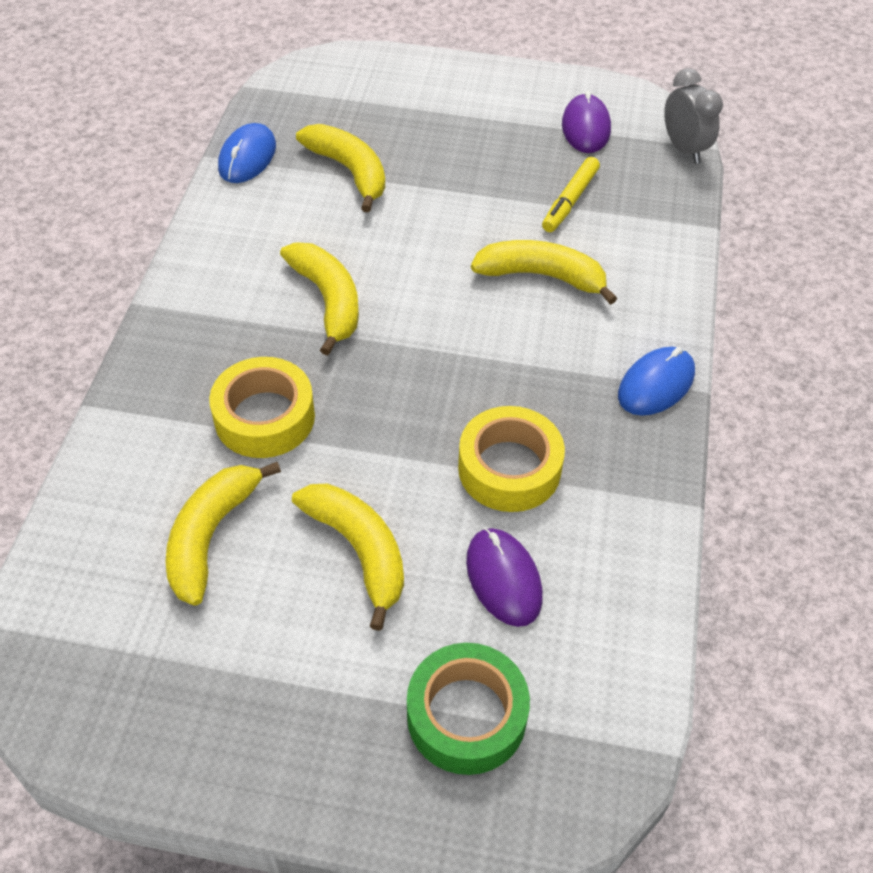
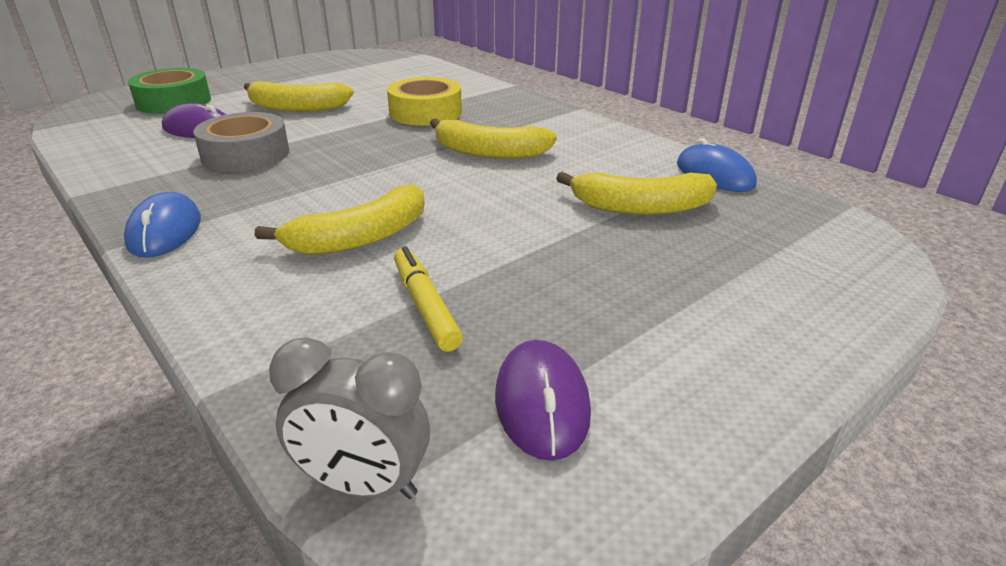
camera: 130 degrees right, 20 degrees down
(211, 536) = (377, 87): yellow banana -> none
(509, 468) = (245, 154): yellow tape -> grey tape
(586, 127) = (542, 403): purple mouse -> purple mouse turned 45 degrees clockwise

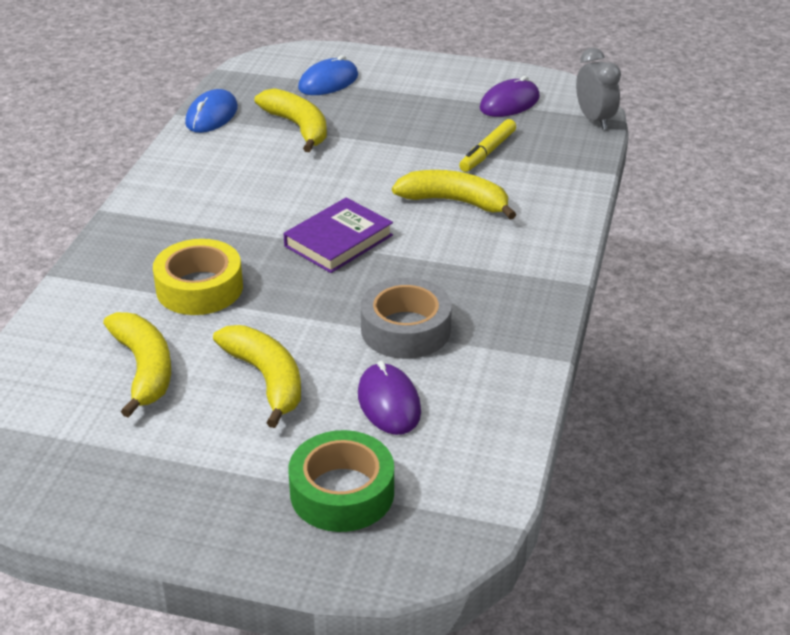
camera: 125 degrees left, 5 degrees up
(165, 231) = (544, 277): blue mouse -> blue mouse (328, 82)
(398, 166) = (338, 241): none -> purple book
(489, 152) = (266, 212): yellow banana -> yellow banana (144, 369)

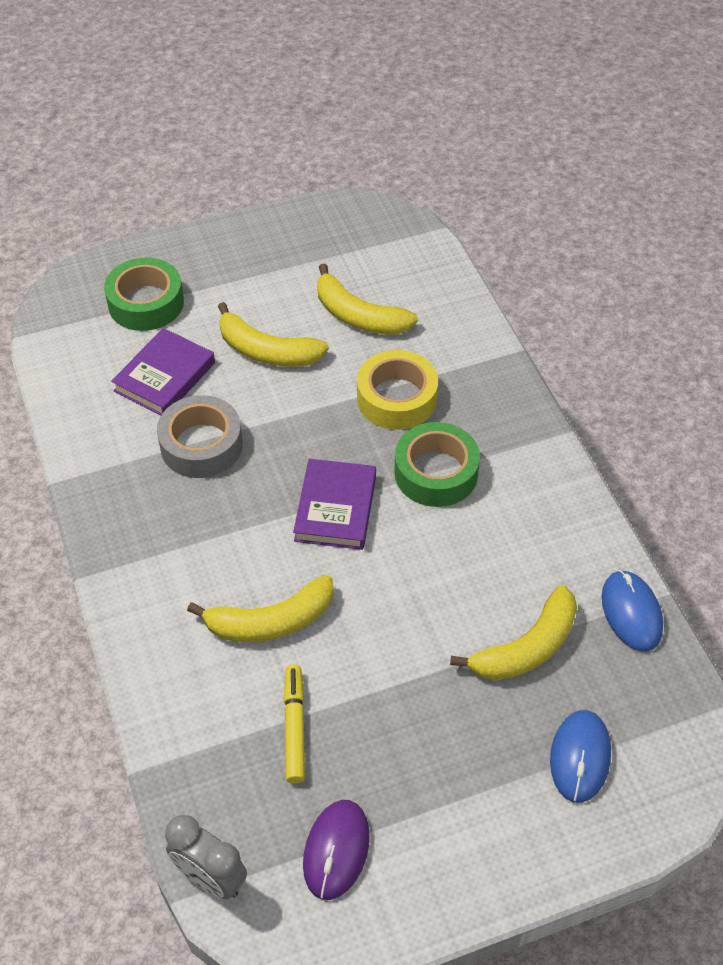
camera: 145 degrees right, 15 degrees up
(235, 229) = (436, 472): none -> green tape
(298, 127) = (526, 647): yellow banana -> yellow banana turned 60 degrees counterclockwise
(389, 403) = (165, 377): purple mouse -> purple book

